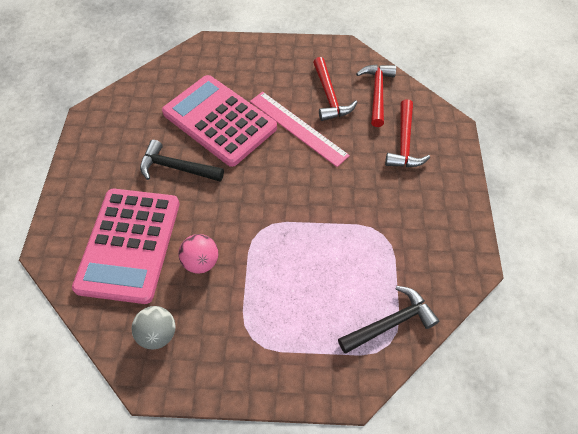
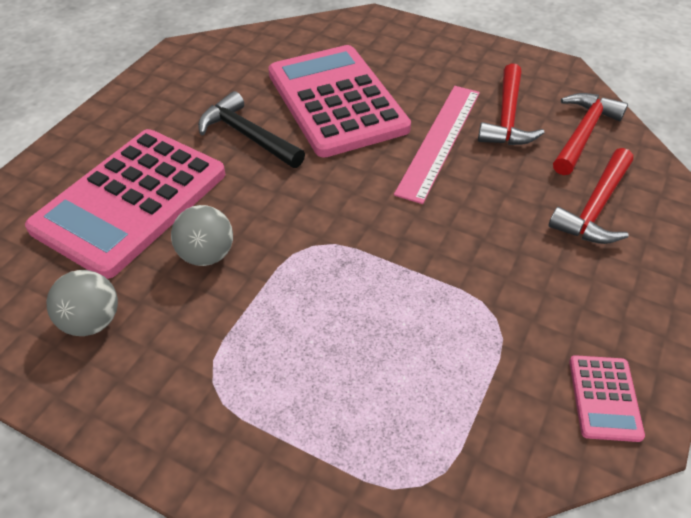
camera: 25 degrees right, 10 degrees down
(201, 262) = (207, 255): pink ball -> grey ball
(298, 128) = (439, 140): pink ruler -> pink ruler turned 45 degrees clockwise
(390, 322) = (441, 452): black hammer -> none
(454, 257) = (604, 398): none -> pink calculator

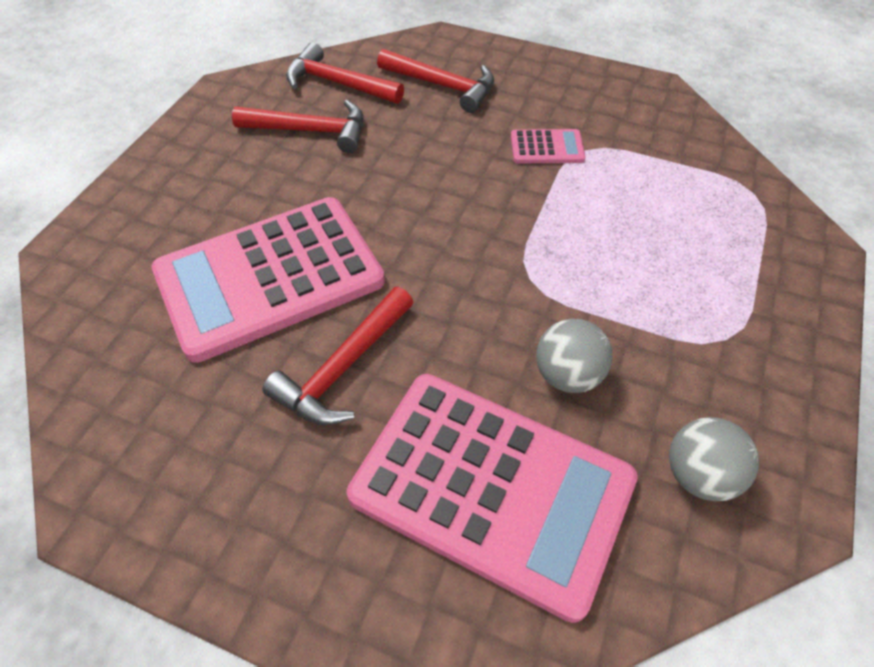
camera: 95 degrees left, 5 degrees up
(247, 136) = (343, 368): black hammer -> red hammer
(439, 140) = (350, 182): pink ruler -> none
(604, 398) = (640, 100): pink calculator -> pink calculator (547, 147)

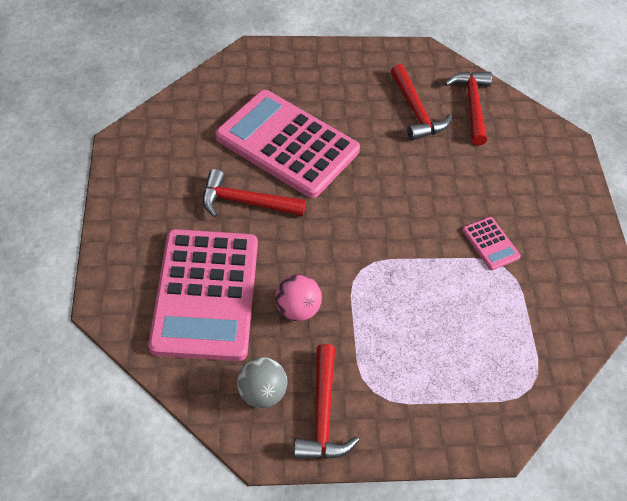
camera: 60 degrees right, 0 degrees up
(443, 86) = (513, 162): red hammer -> red hammer (323, 414)
(567, 375) = (297, 309): grey ball -> pink ball

